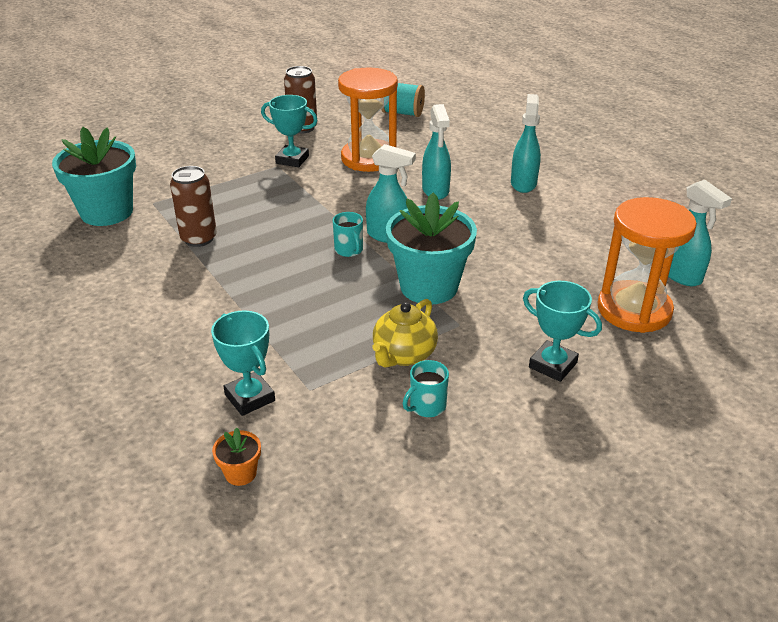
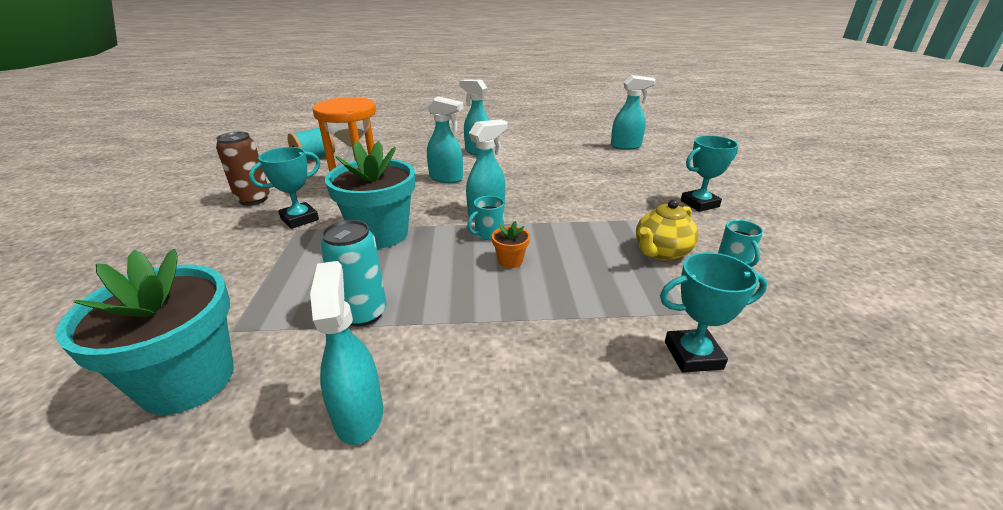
camera: 60 degrees left, 5 degrees down
(113, 276) = (359, 414): none -> turquoise spray bottle
(199, 238) = (363, 313): brown can -> turquoise can
(240, 473) = (823, 397): orange flower pot -> orange flower pot (510, 261)
(349, 250) = (488, 234): turquoise mug -> turquoise mug turned 135 degrees clockwise
(403, 355) = (661, 252): yellow teapot -> yellow teapot turned 75 degrees clockwise
(429, 287) = (575, 217): turquoise flower pot -> turquoise flower pot (380, 234)
(634, 310) = (652, 166): orange hourglass -> none

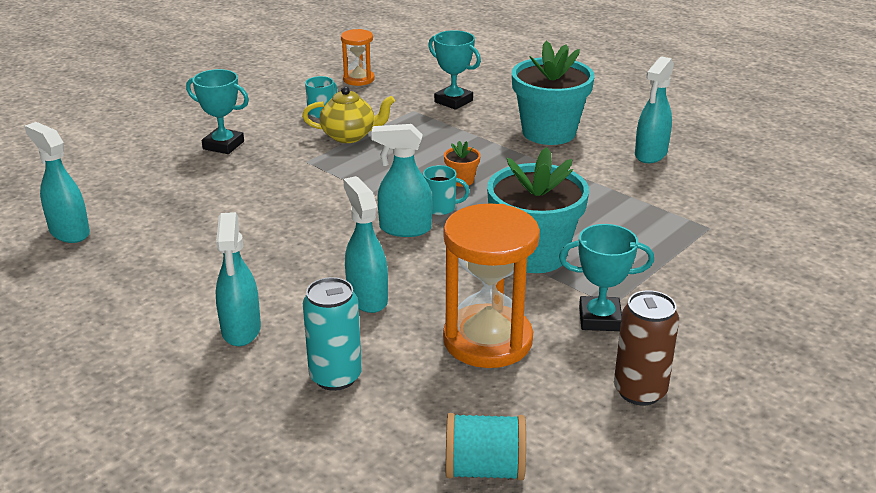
camera: 135 degrees left, 0 degrees up
(188, 380) = (744, 209): turquoise flower pot -> turquoise flower pot (549, 132)
(363, 313) = (609, 196): turquoise can -> turquoise can (335, 377)
(829, 322) = (358, 79): none -> orange hourglass

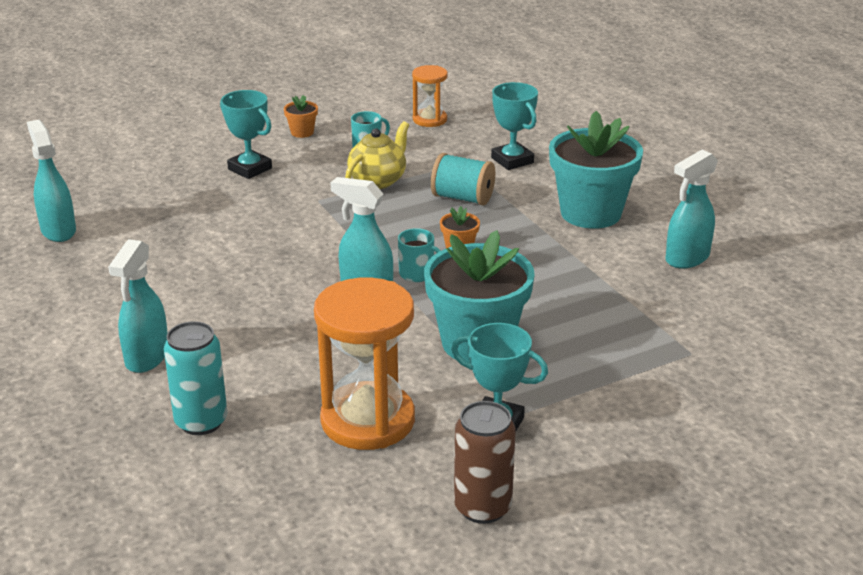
camera: 20 degrees right, 0 degrees up
(250, 107) = (302, 132): none -> orange flower pot
(349, 136) = (378, 180): yellow teapot -> yellow teapot turned 75 degrees counterclockwise
(367, 298) = (282, 352): turquoise spray bottle -> none
(484, 469) = (276, 543): turquoise spool -> turquoise spool (463, 198)

